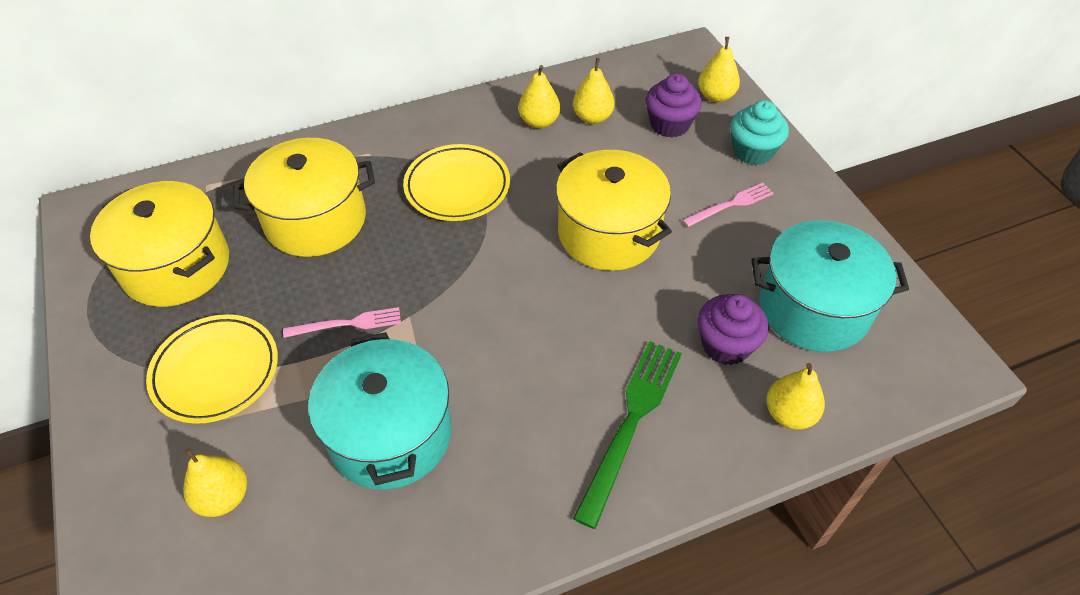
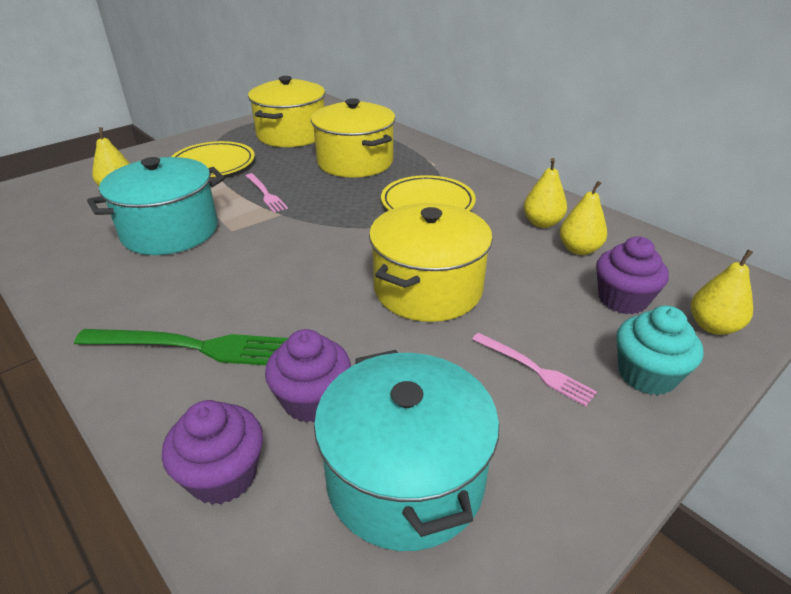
camera: 70 degrees right, 15 degrees down
(789, 414) = (223, 475): yellow pear -> purple cupcake

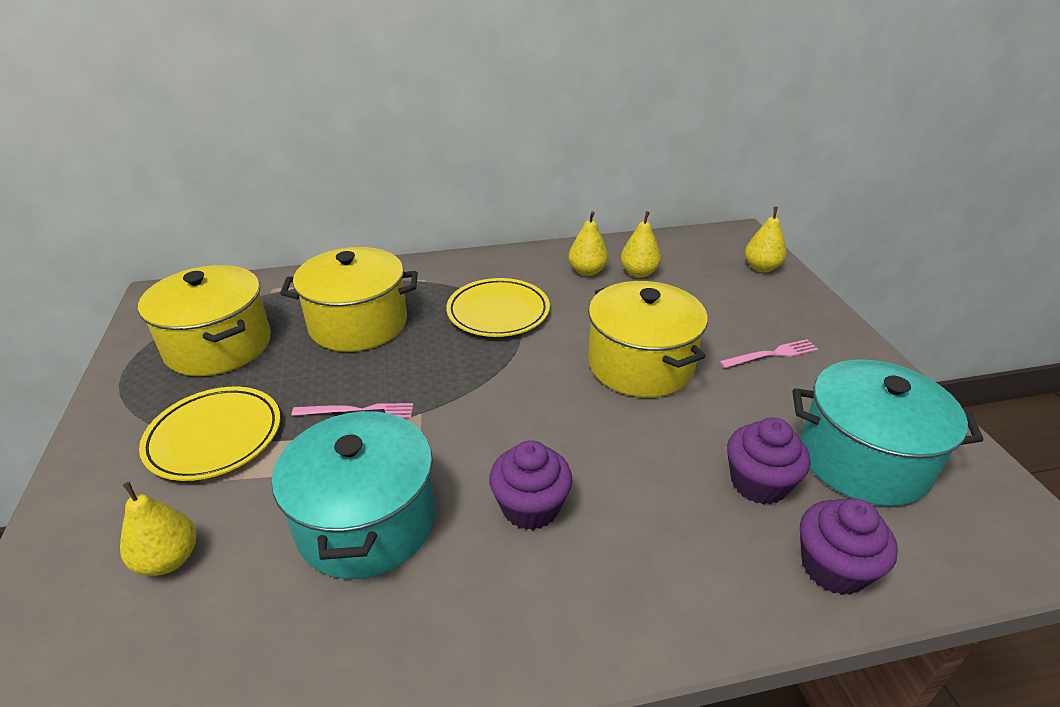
camera: 60 degrees left, 0 degrees up
(194, 347) = (639, 549): green fork -> none
(622, 299) = (713, 285): purple cupcake -> purple cupcake (530, 507)
(646, 375) = (797, 313): turquoise cupcake -> none

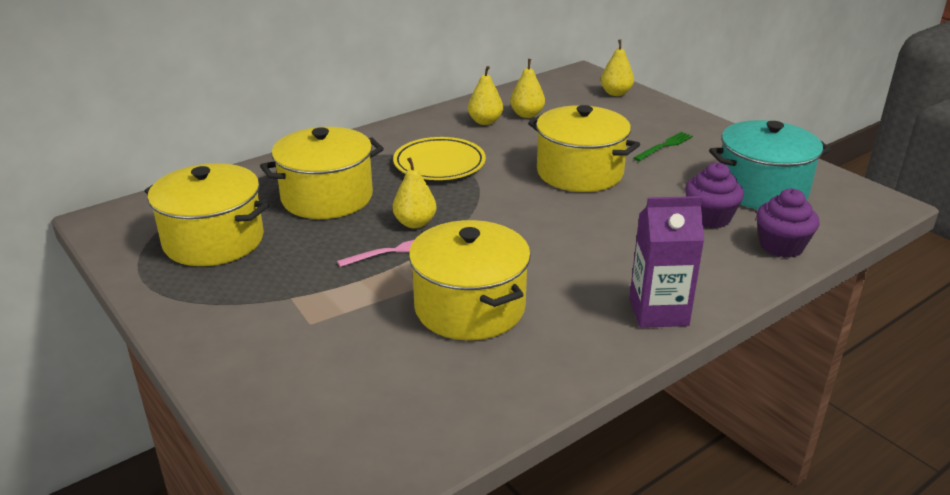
camera: 25 degrees left, 5 degrees down
(169, 559) = (342, 369): yellow pear -> yellow pear (415, 223)
(215, 437) = (289, 296): yellow plate -> none
(367, 521) = (470, 307): turquoise pot -> yellow pot
(530, 507) = (576, 269): purple cupcake -> none
(580, 620) = (658, 312): none -> purple carton
(772, 354) = (664, 146): pink fork -> green fork

